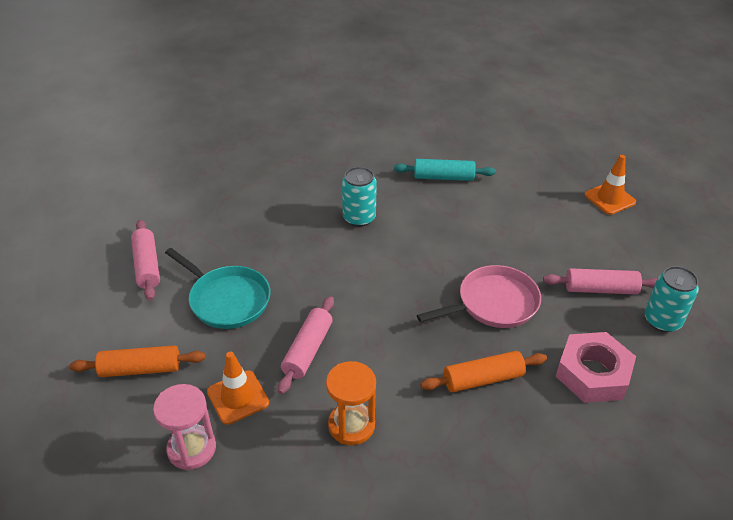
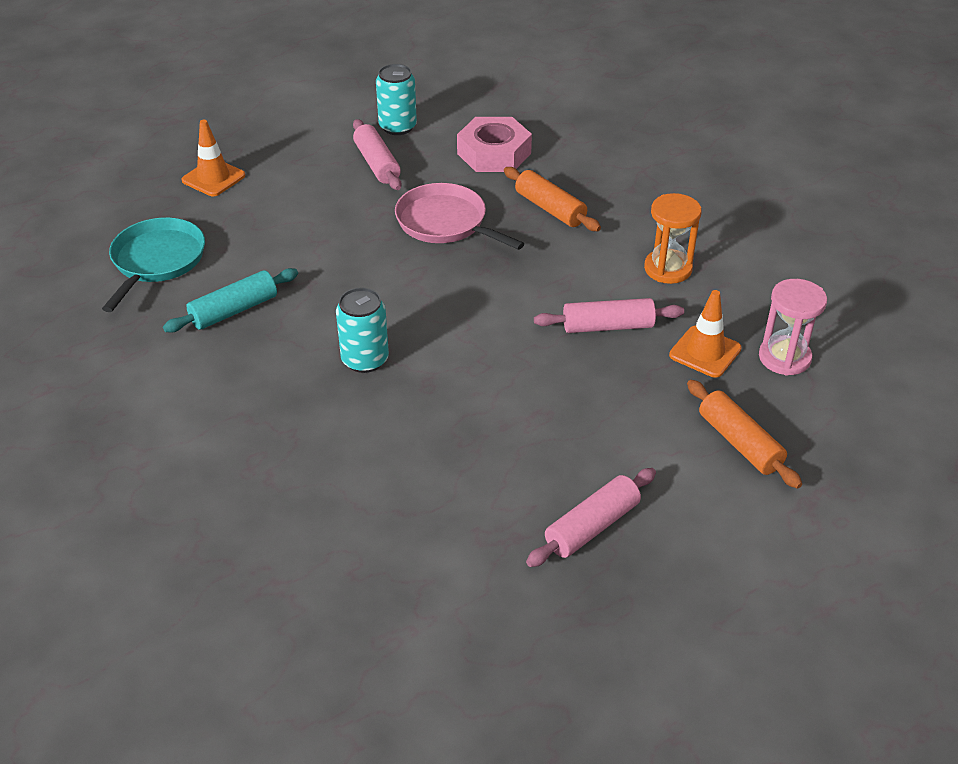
camera: 115 degrees left, 0 degrees up
(227, 299) = (588, 419): turquoise pan -> turquoise pan (157, 261)
(443, 177) = (234, 310): turquoise rolling pin -> turquoise rolling pin turned 75 degrees clockwise

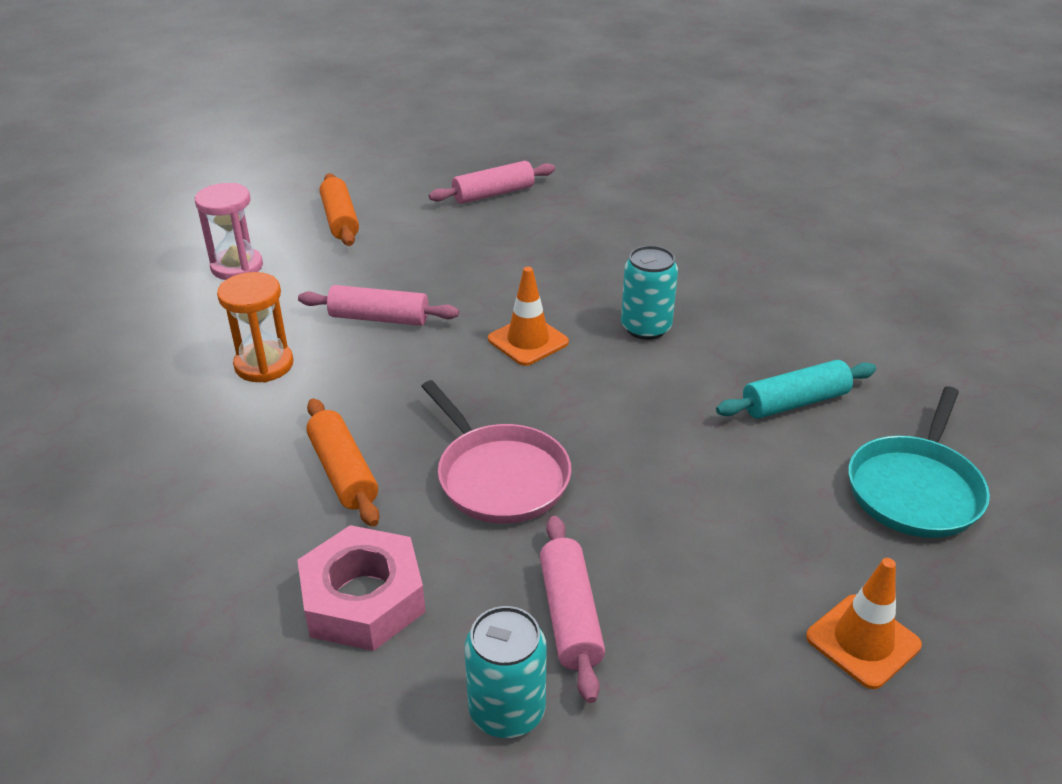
camera: 165 degrees left, 5 degrees down
(705, 352) = (304, 282): orange traffic cone -> orange traffic cone (528, 341)

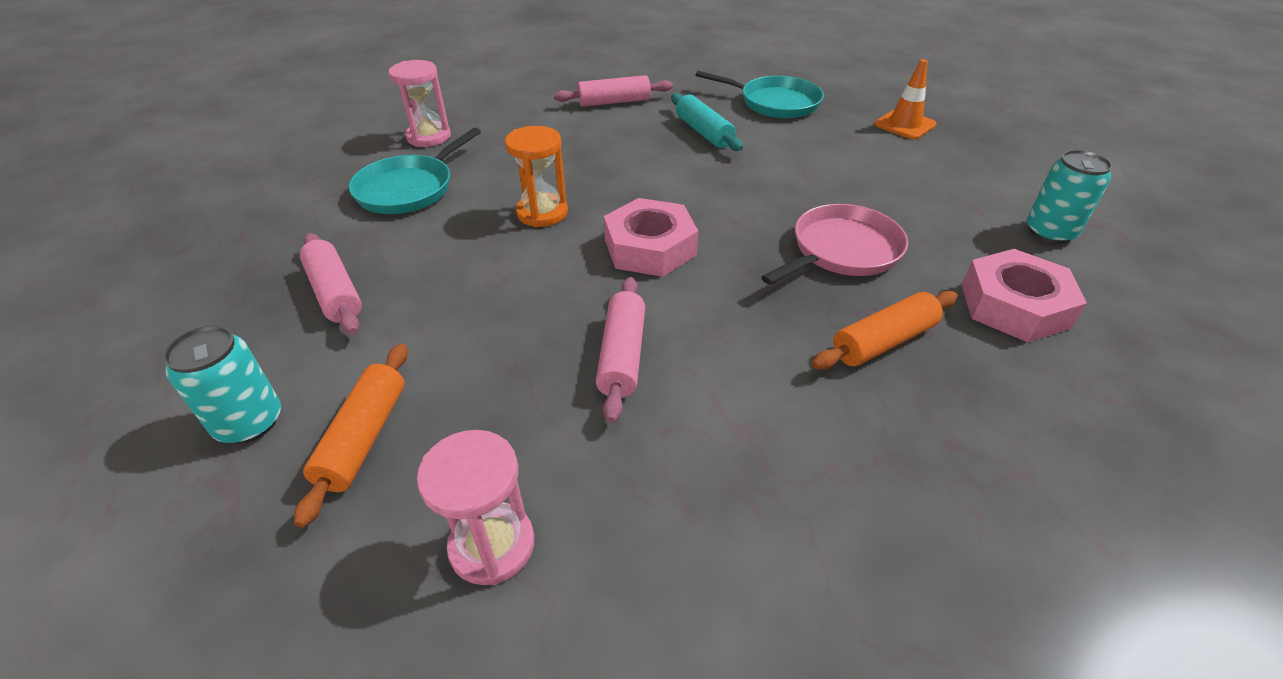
camera: 95 degrees left, 5 degrees up
(264, 365) = (735, 445): orange hourglass -> orange hourglass (542, 213)
(340, 220) = (364, 438): orange rolling pin -> orange rolling pin turned 60 degrees counterclockwise
(528, 341) = (650, 248): orange traffic cone -> pink nut
(570, 615) = (957, 213): pink rolling pin -> pink rolling pin (614, 102)
(646, 209) = (409, 189): none -> turquoise pan
(646, 328) = (620, 188): turquoise can -> turquoise can (249, 422)
(754, 211) = (429, 137): none -> pink hourglass

